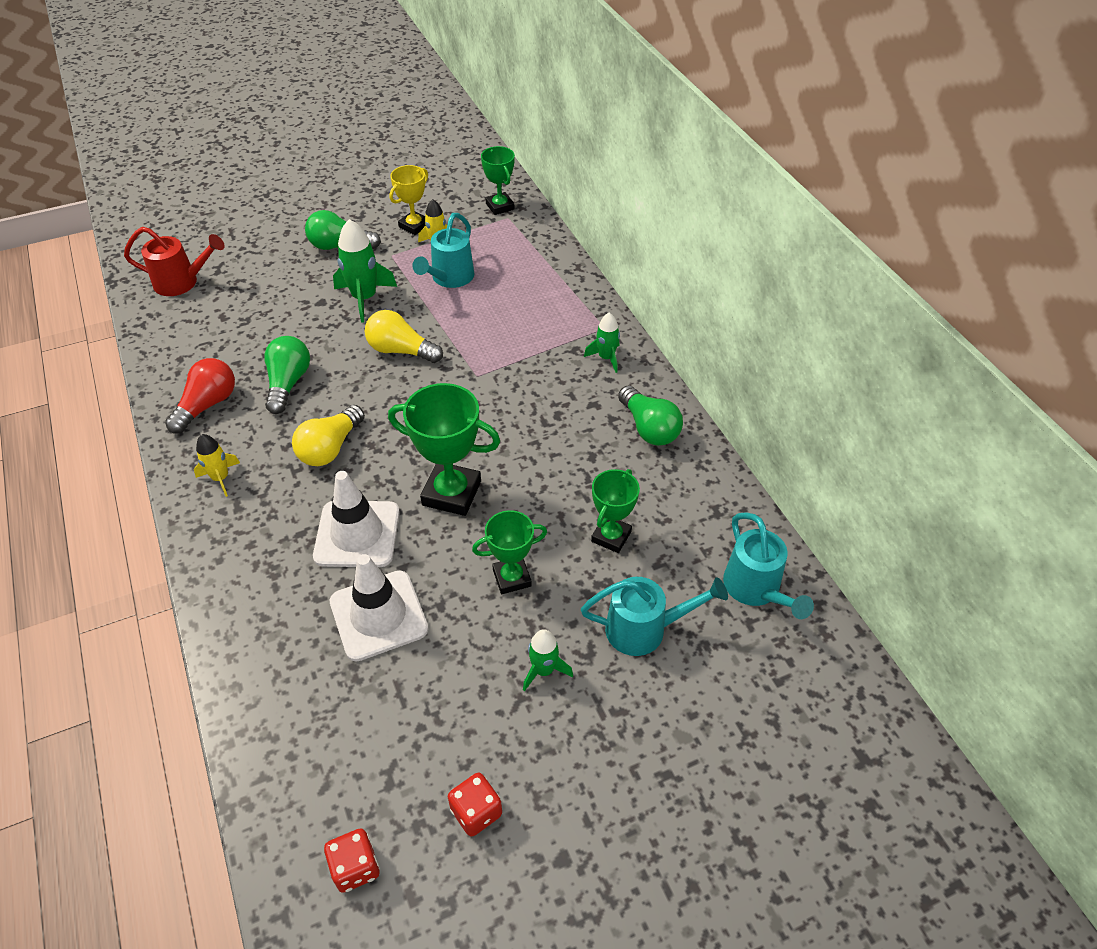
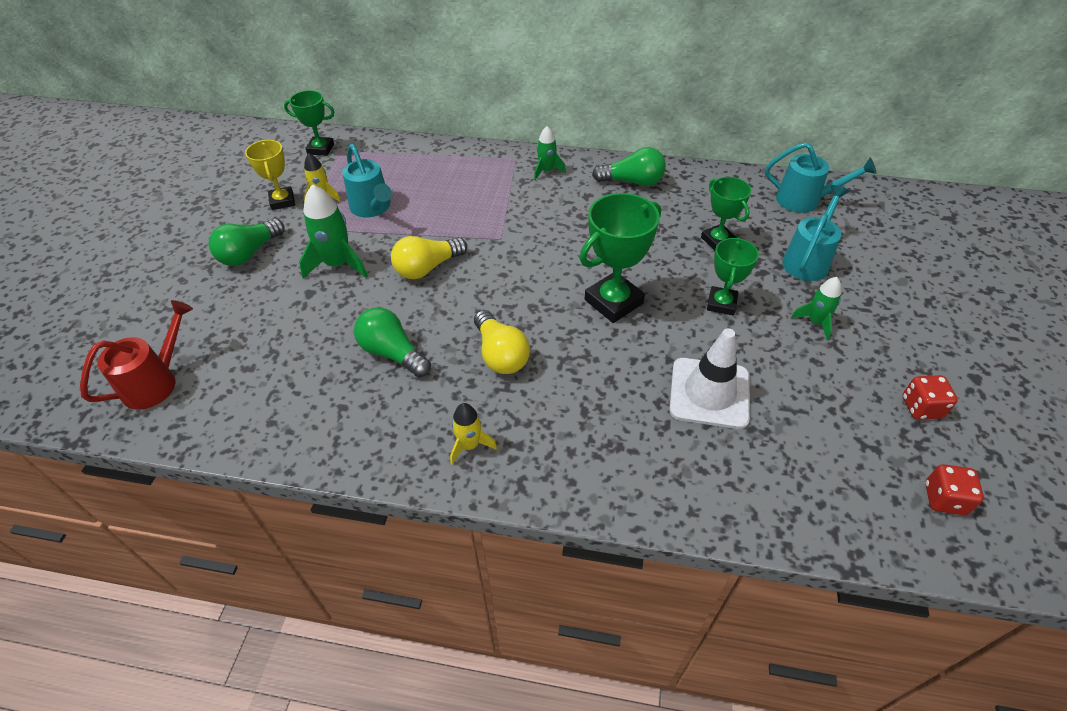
camera: 55 degrees left, 0 degrees up
(207, 405) = (361, 422): red light bulb -> none
(357, 534) = (613, 374): white traffic cone -> none

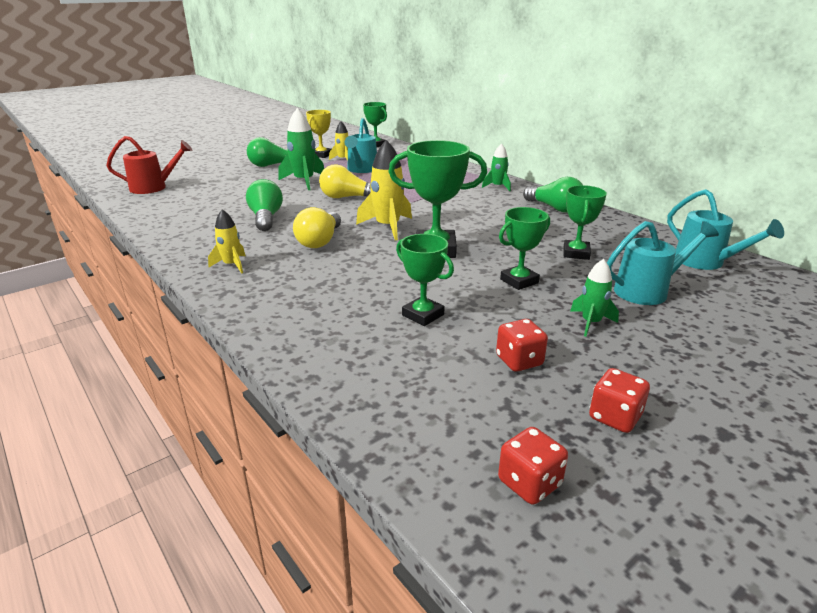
camera: 40 degrees right, 20 degrees down
(532, 293) = (388, 227): none -> yellow rocket
(709, 393) = (423, 315): white traffic cone -> green trophy
(822, 396) = (519, 361): none -> red dice

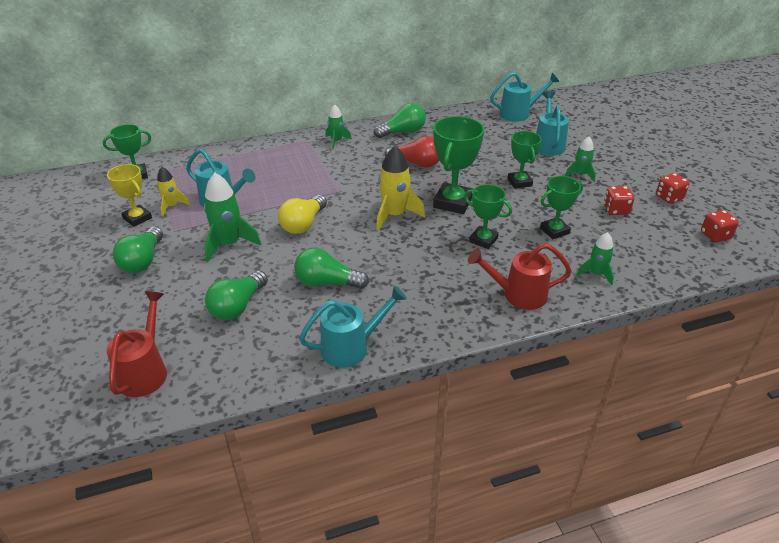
camera: 70 degrees left, 10 degrees up
(180, 239) = (351, 347): none -> turquoise watering can
(227, 197) = (238, 306): none -> green light bulb
(232, 265) = (434, 314): yellow rocket -> none
(275, 304) = (518, 295): none -> red watering can
(320, 241) = (406, 256): yellow light bulb -> none
(340, 354) = (596, 274): none -> green rocket
(497, 223) = (416, 163): none -> red light bulb
(576, 253) = (487, 149): green trophy -> green trophy (483, 240)

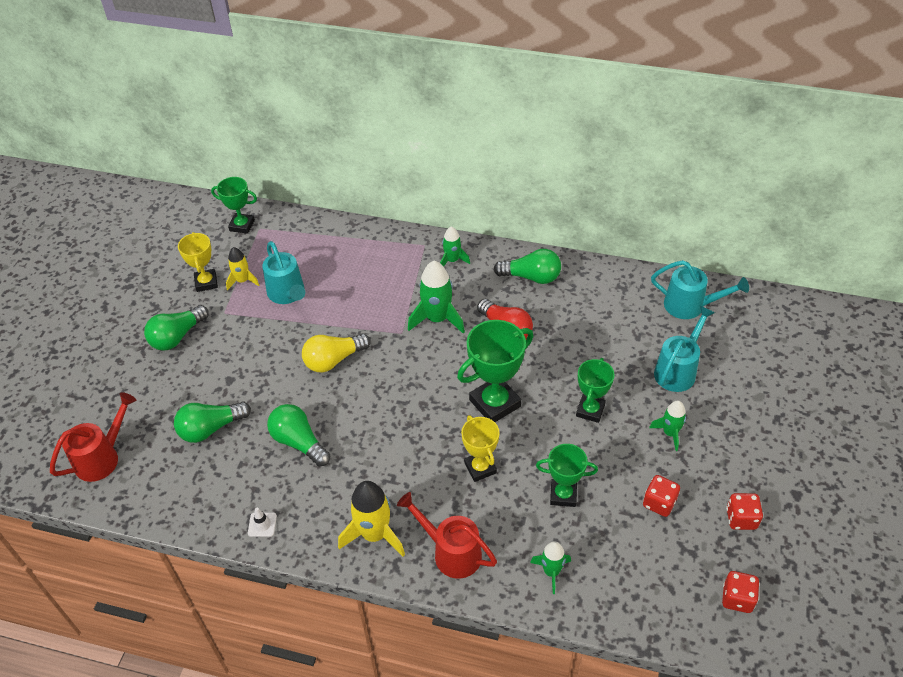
camera: 35 degrees right, 10 degrees up
(229, 244) = (255, 352): green rocket -> green rocket (437, 319)
(351, 347) = (262, 524): turquoise watering can -> white traffic cone
(394, 215) = (424, 391): yellow rocket -> yellow rocket (374, 534)
(483, 240) = (480, 468): green trophy -> yellow trophy

